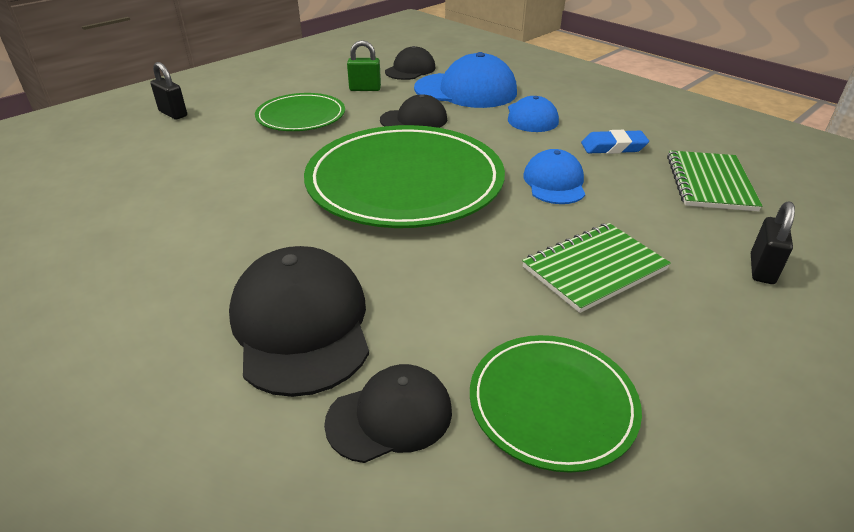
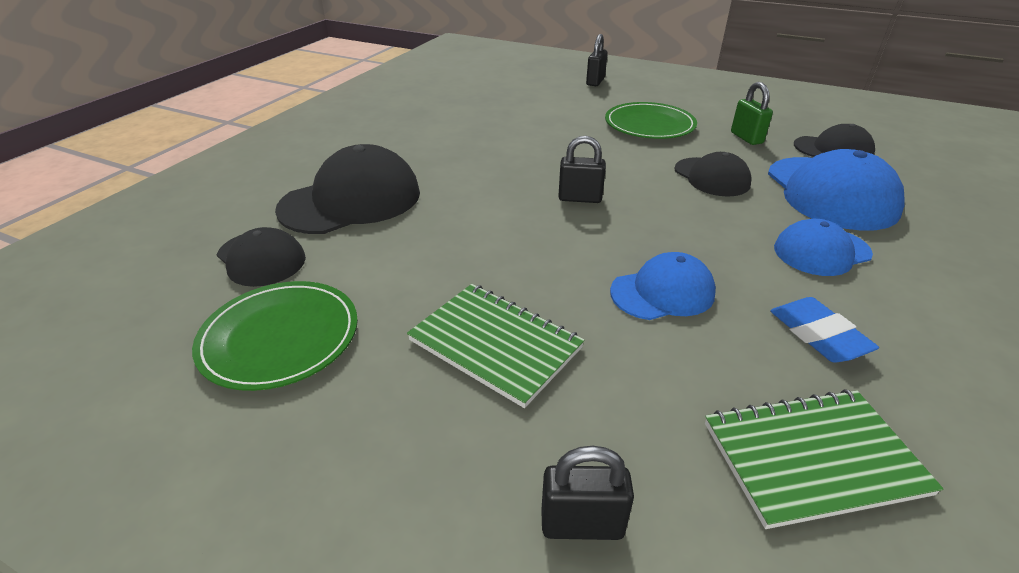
camera: 70 degrees right, 0 degrees up
(405, 181) = (580, 198): green plate -> black padlock

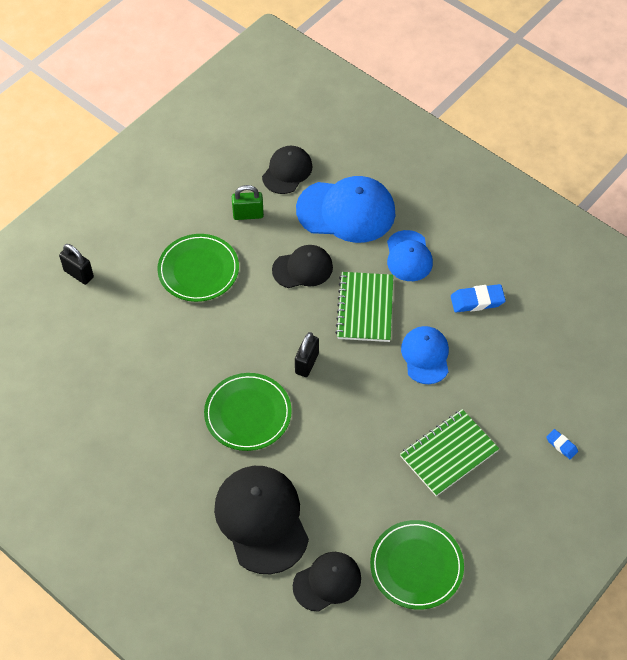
camera: 75 degrees left, 20 degrees up
(489, 173) = (248, 413): none -> green plate
(582, 524) = (561, 445): black padlock -> blue eraser
(812, 457) = (547, 347): green notebook -> green notebook (365, 308)

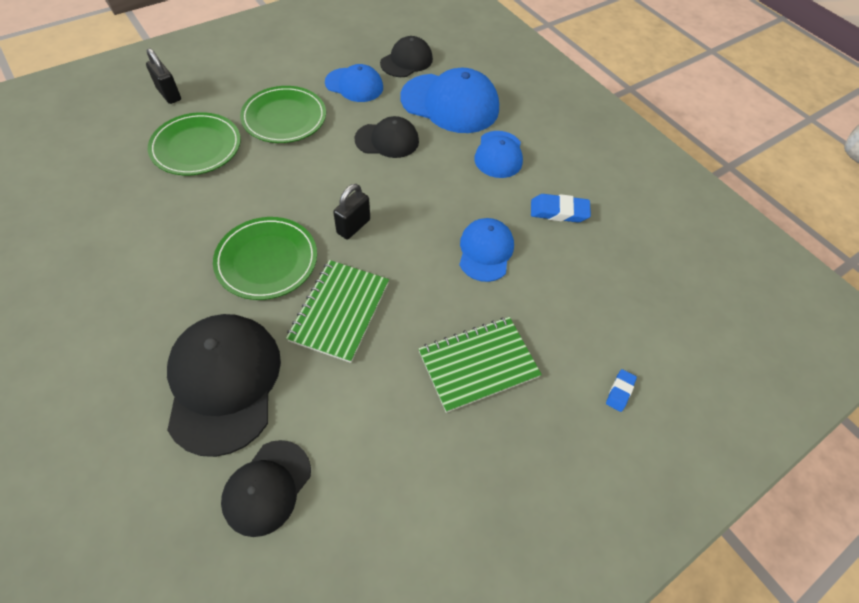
camera: 10 degrees right, 0 degrees up
(248, 214) = (354, 85): green padlock -> blue cap
(327, 582) = (267, 487): black cap -> black cap turned 135 degrees clockwise
(365, 308) = (436, 190): green notebook -> green notebook (339, 311)
(416, 566) = (390, 499): green plate -> green plate (196, 147)
(561, 445) = (619, 391): blue eraser -> blue eraser turned 60 degrees clockwise

